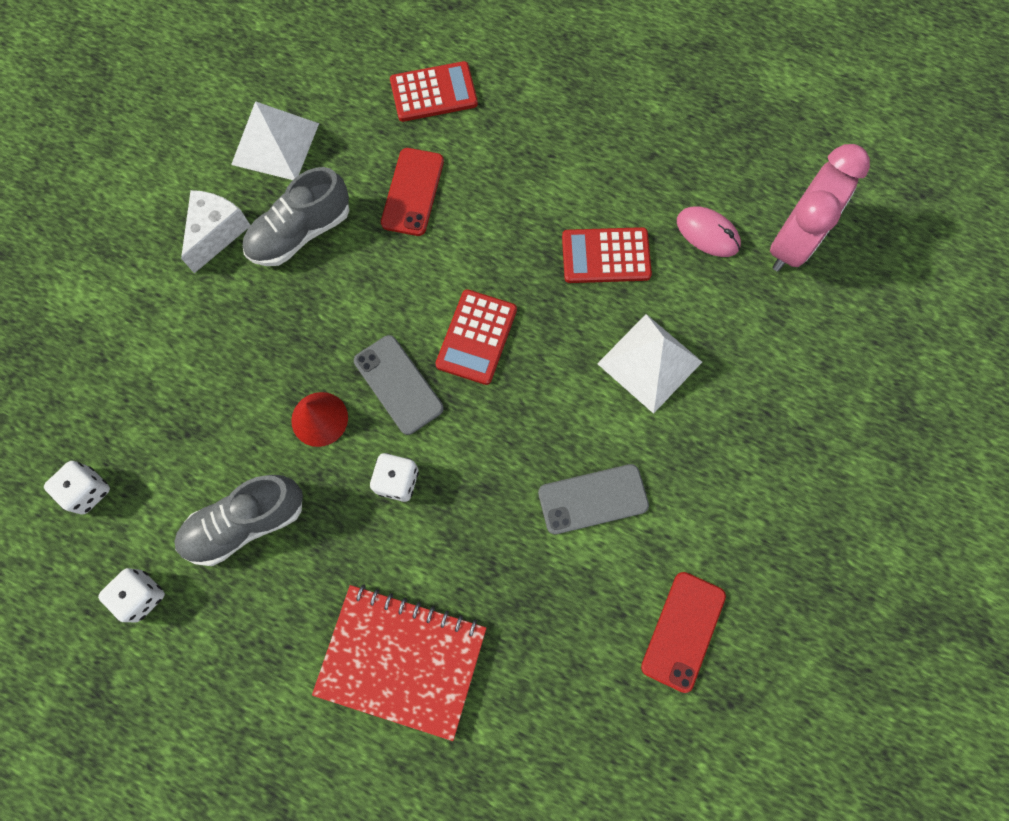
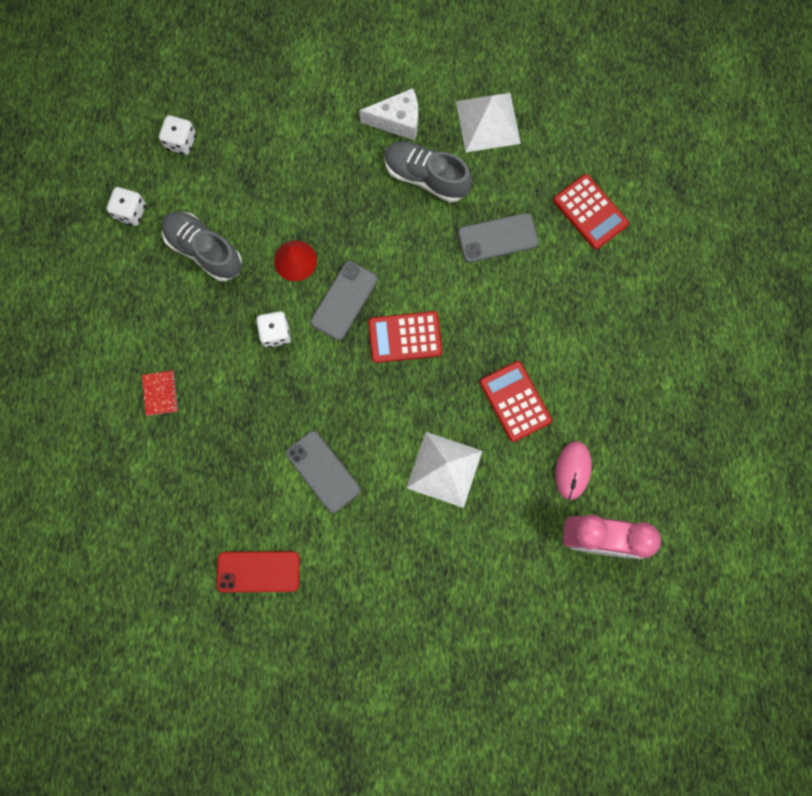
camera: 65 degrees right, 5 degrees up
(402, 660) = (160, 393): red notebook -> red notebook, size x0.41
(413, 192) = (498, 238): red phone -> grey phone

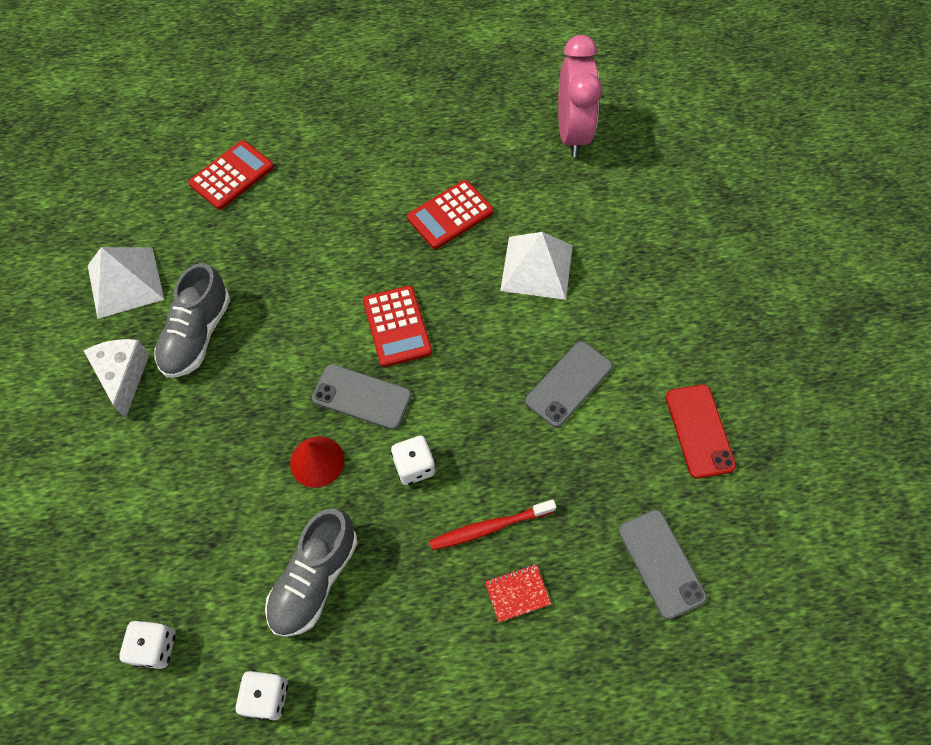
camera: 100 degrees left, 15 degrees down
(214, 382) = (489, 527): none -> red toothbrush
(498, 238) = (268, 254): grey phone -> grey phone (661, 563)
(572, 470) = (510, 159): pink mouse -> none

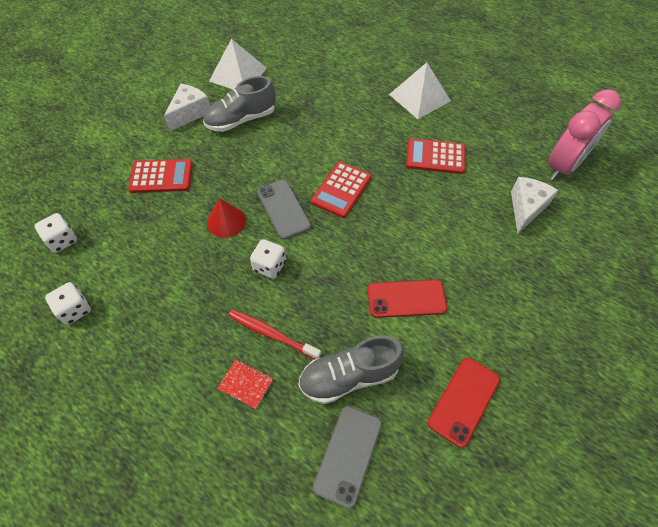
camera: 45 degrees right, 5 degrees down
(232, 175) = (339, 61): red calculator -> red calculator (161, 176)
(314, 579) = (160, 276): grey shoe -> grey shoe (349, 376)
(536, 267) = (458, 221): white pyramid -> white pyramid (419, 97)
(569, 384) = (406, 299): grey phone -> red phone
(581, 205) = (526, 208): none -> white cheese

